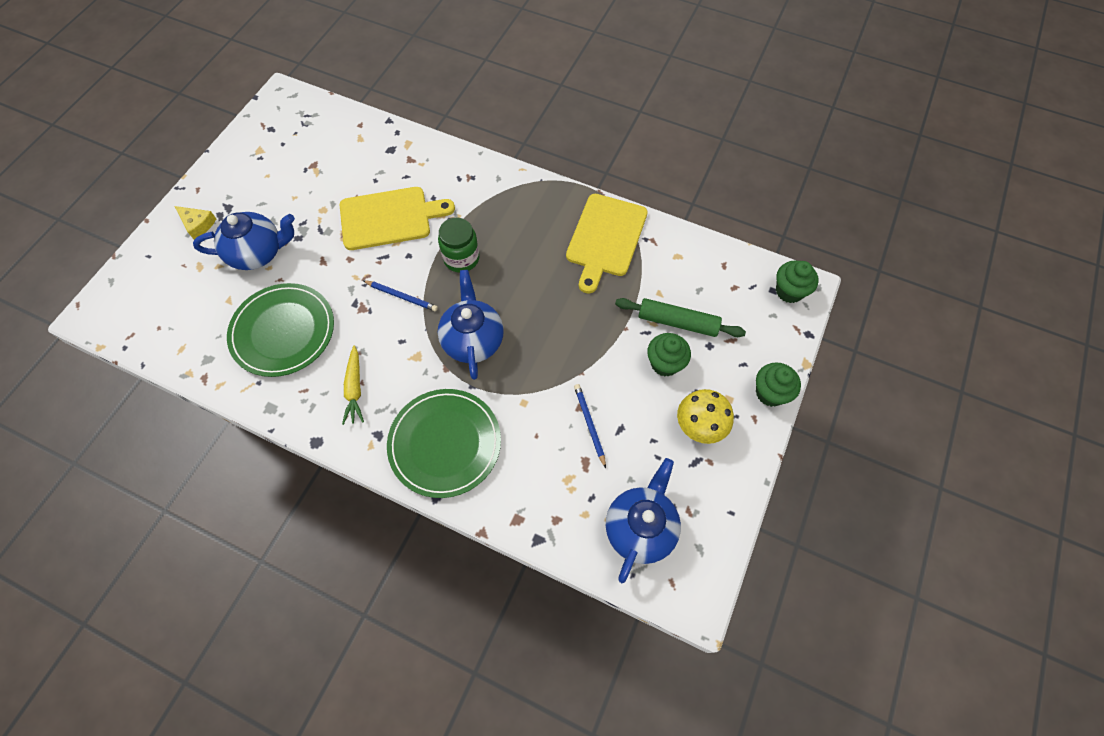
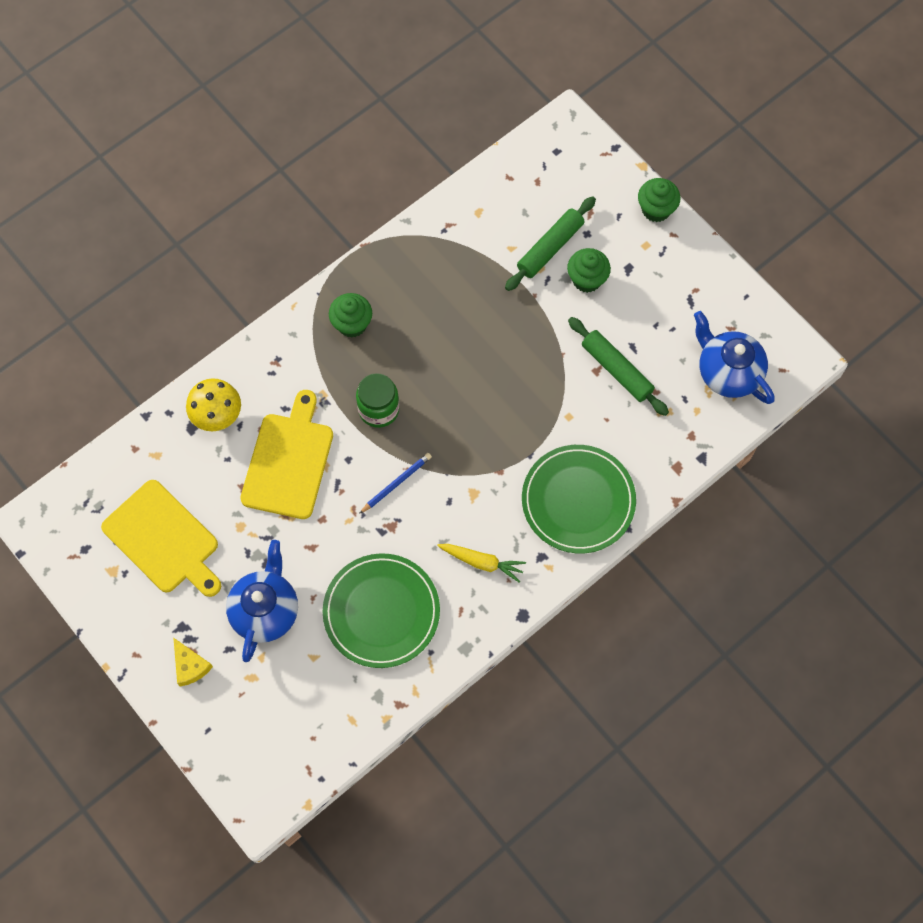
camera: 65 degrees left, 5 degrees up
(197, 224) = (190, 666): yellow cheese -> yellow cheese turned 90 degrees clockwise
(473, 340) = (480, 435): blue teapot -> none
(589, 424) = (617, 370): blue pencil -> green rolling pin
(605, 238) = (424, 266): yellow cutting board -> yellow cutting board (164, 540)
(699, 426) = (659, 281): yellow mushroom -> yellow mushroom (217, 415)
(789, 291) = (564, 138): green cupcake -> green cupcake (352, 324)

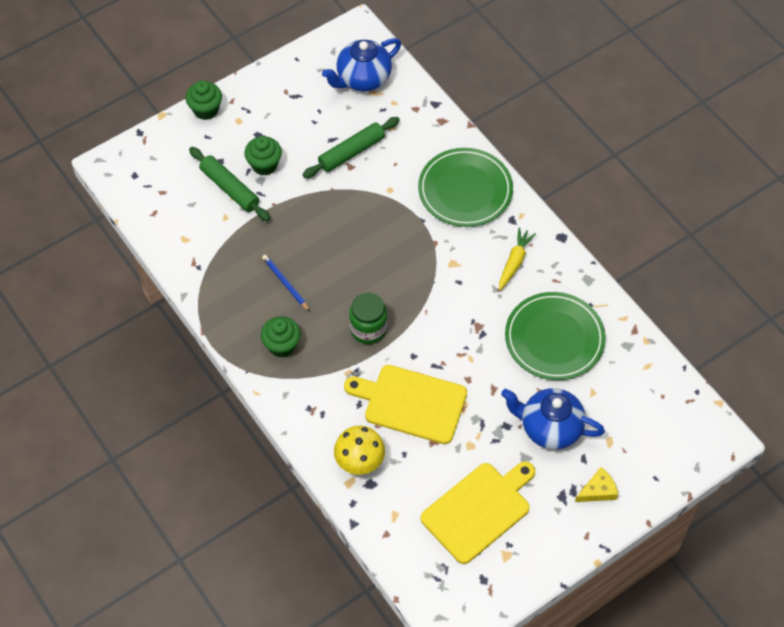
camera: 85 degrees left, 10 degrees down
(396, 483) = (439, 320): blue pencil -> blue pencil (285, 283)

